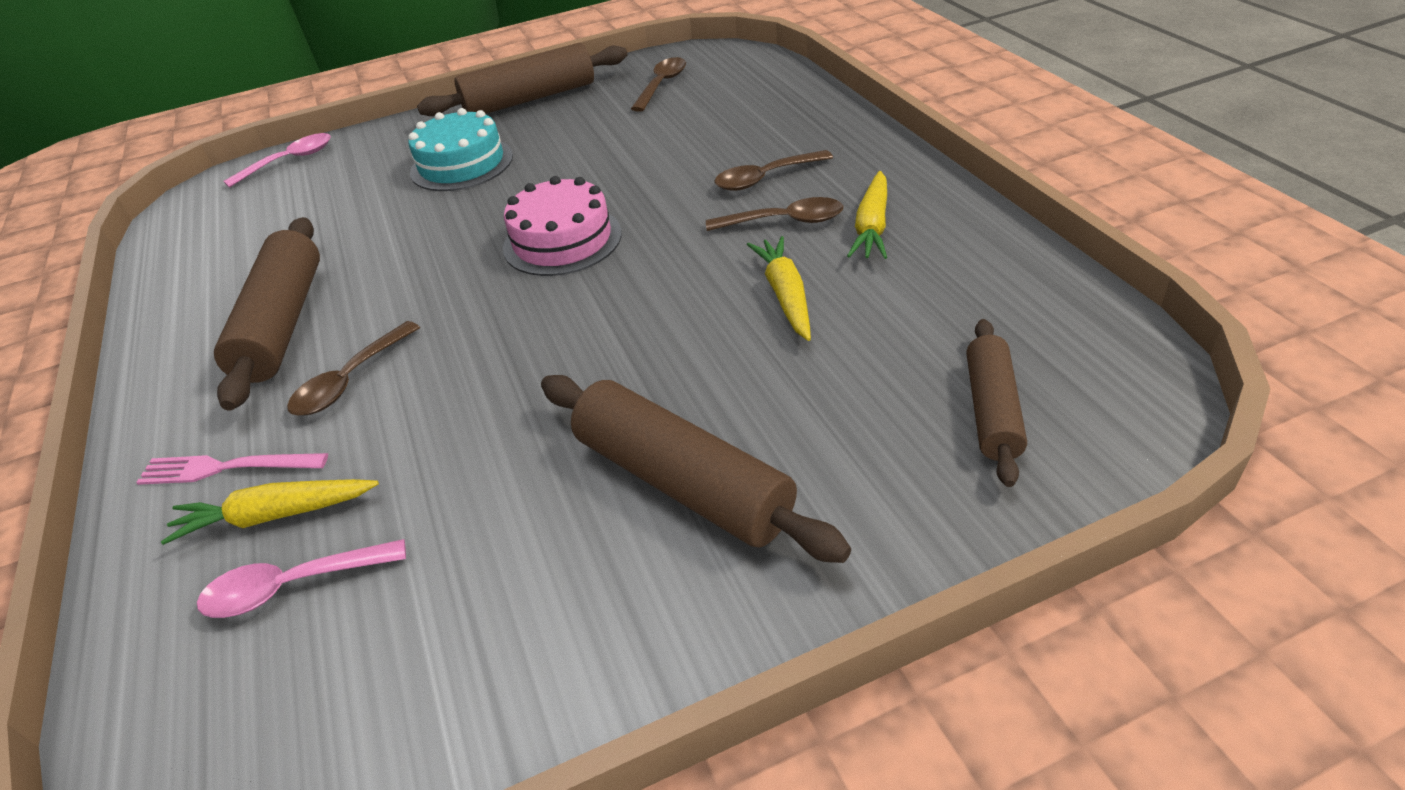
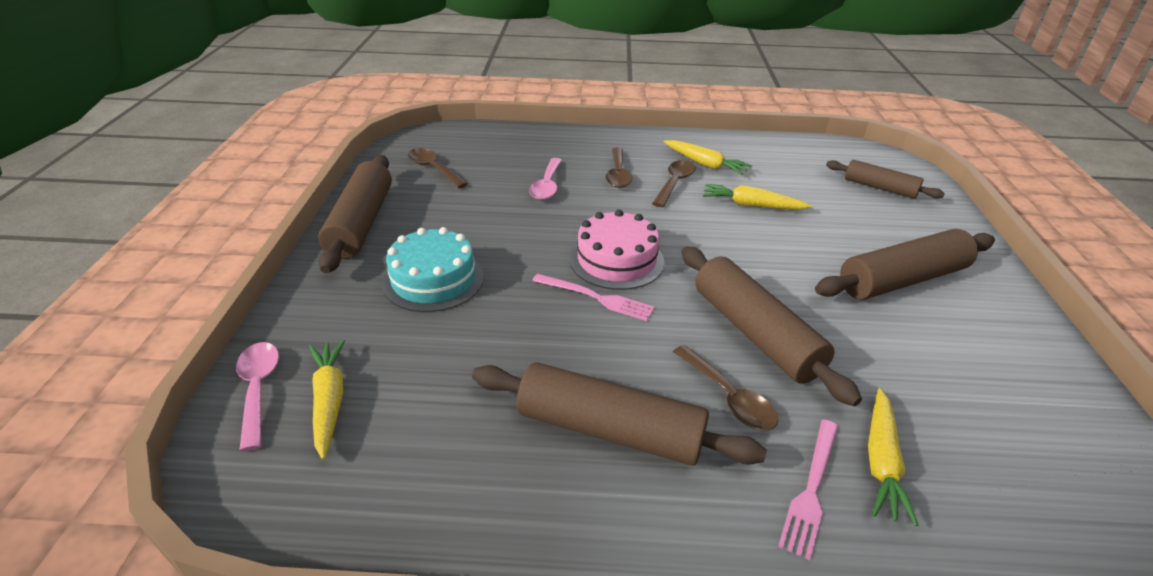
camera: 70 degrees left, 5 degrees down
(285, 190) = (329, 401): none -> yellow carrot
(292, 586) = (959, 459): pink spoon -> pink spoon (547, 186)
(471, 371) = (755, 333): none -> brown rolling pin
(482, 252) = (596, 298): none -> pink fork

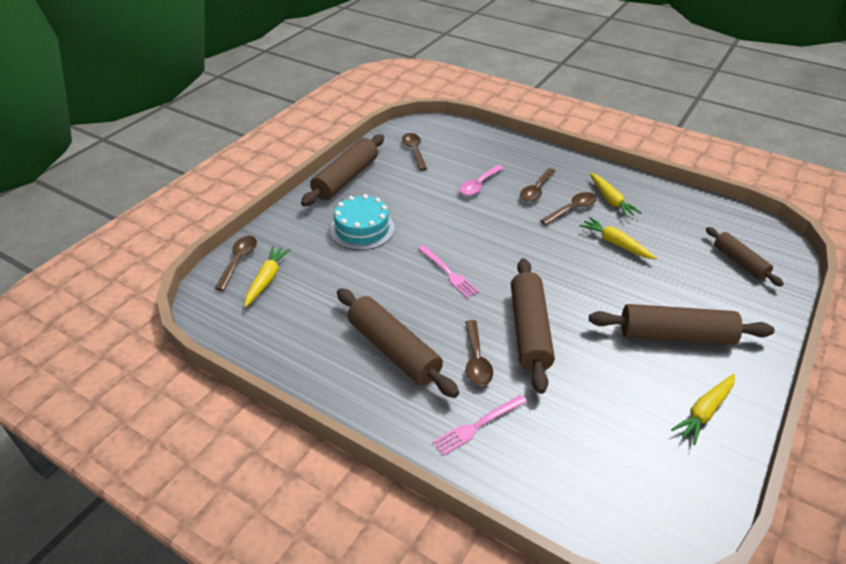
camera: 30 degrees right, 5 degrees up
(258, 389) = (239, 261): pink spoon -> brown spoon
(616, 260) = (481, 253): pink cake -> none
(881, 462) = (534, 431): yellow carrot -> yellow carrot (704, 412)

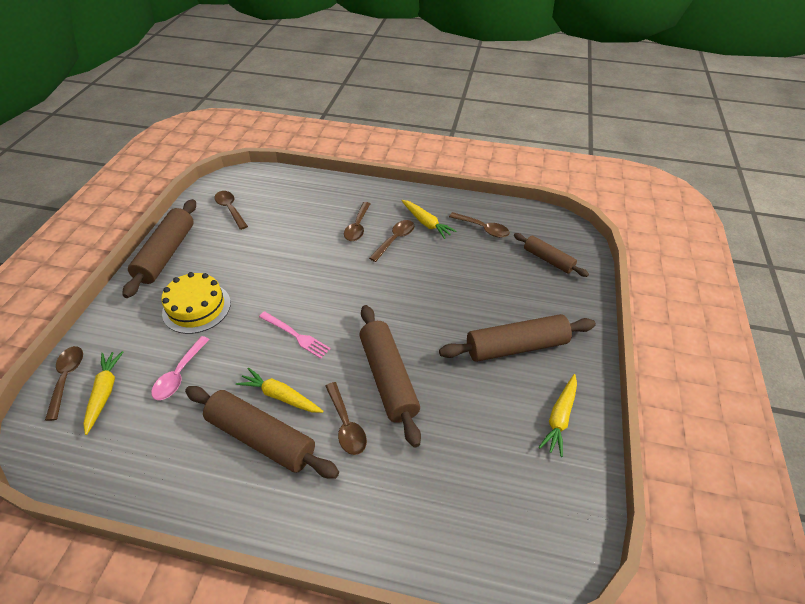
camera: 20 degrees left, 5 degrees up
(362, 229) = (196, 307): turquoise cake -> yellow cake
(477, 425) = (365, 498): pink fork -> none
(479, 185) = (302, 233): pink spoon -> pink spoon (179, 375)
(615, 243) = (441, 266): yellow carrot -> yellow carrot (280, 396)
(673, 217) = (483, 229): none -> brown spoon

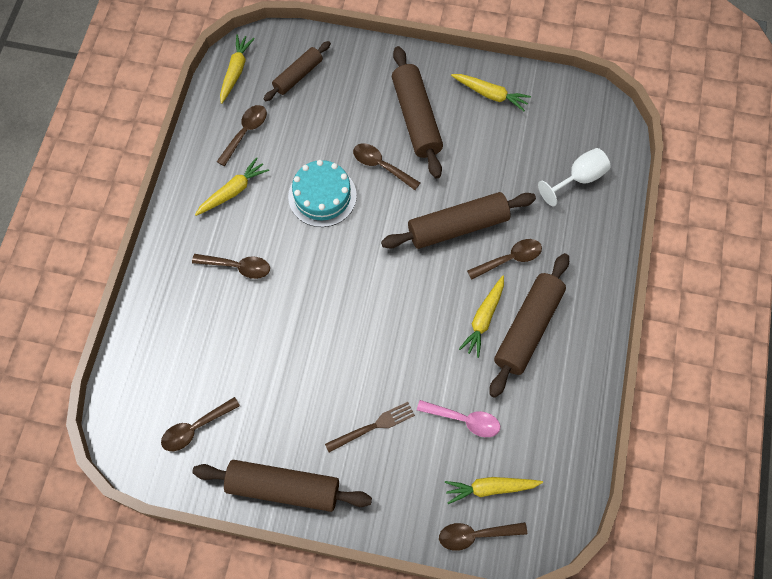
camera: 90 degrees left, 20 degrees up
(196, 307) = (373, 426): yellow cake -> brown fork
(296, 335) = (410, 315): pink fork -> none
(395, 239) = (262, 225): brown spoon -> brown spoon (381, 166)
(422, 276) = (322, 196): none -> turquoise cake
(451, 512) = (579, 179): none -> white goblet
(543, 222) = (236, 71): none -> yellow carrot

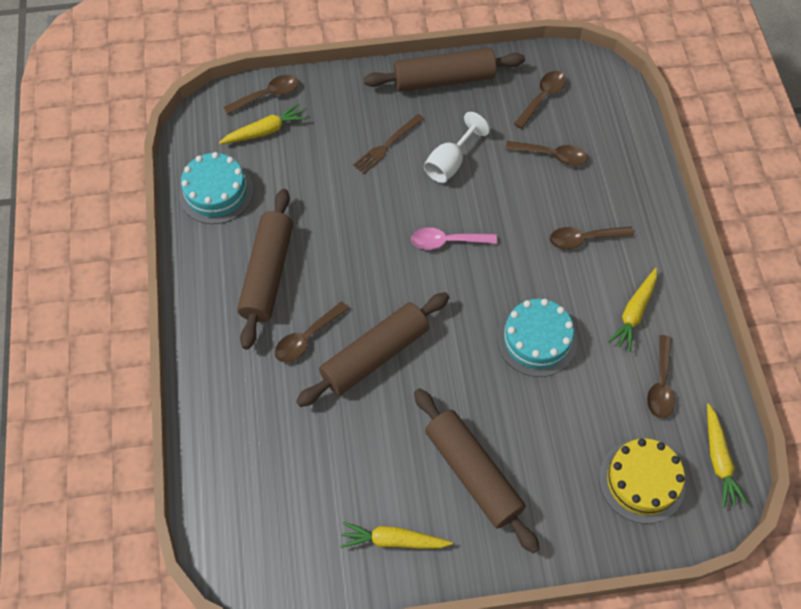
camera: 160 degrees right, 5 degrees down
(298, 75) = (642, 481): brown rolling pin -> yellow cake
(381, 166) = (488, 397): brown spoon -> brown spoon (552, 155)
(464, 420) = (305, 175): pink spoon -> pink spoon (447, 241)
(483, 319) = (316, 268): yellow carrot -> none
(556, 431) = (216, 192): none -> turquoise cake
(579, 179) = (252, 460): white goblet -> white goblet (450, 163)

